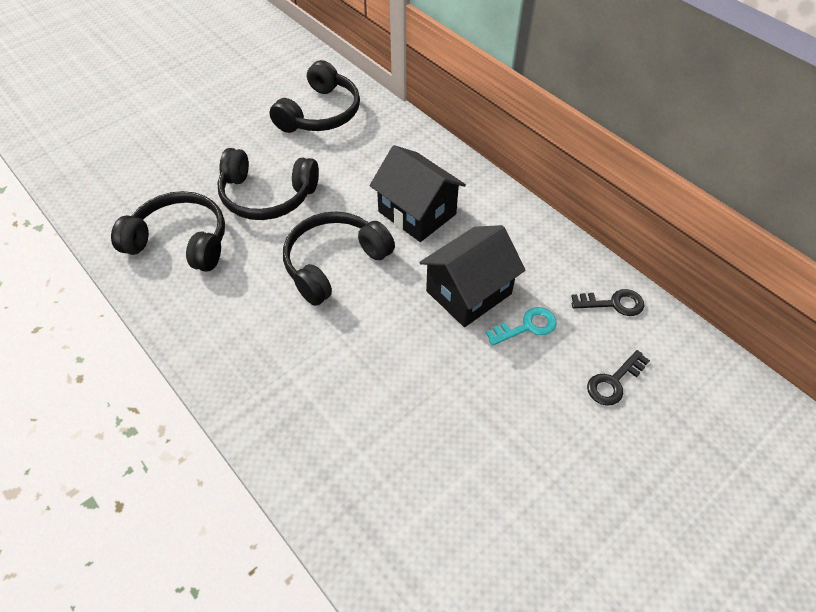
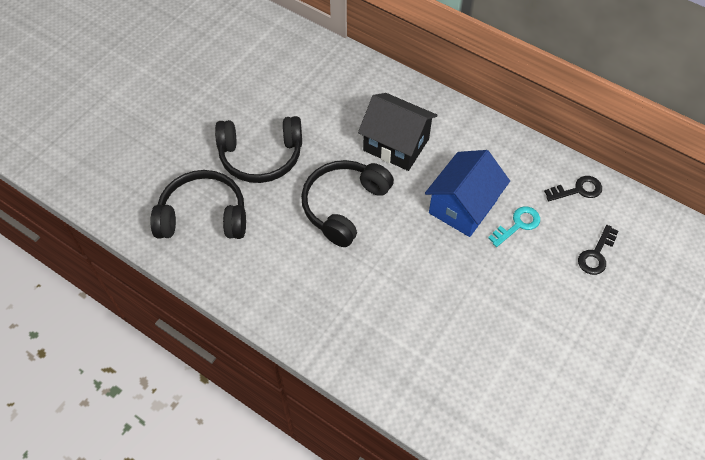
camera: 15 degrees left, 5 degrees up
(320, 113) = (275, 65): black headphones -> none
(468, 292) = (463, 206): black house -> blue house

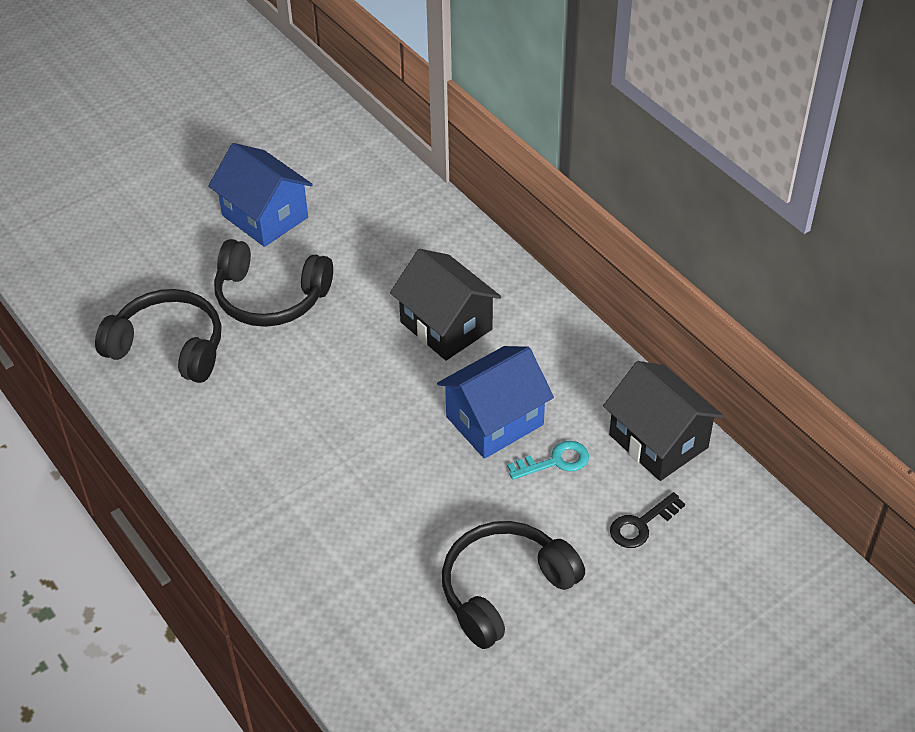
camera: 20 degrees right, 10 degrees down
(228, 95) = (265, 216): none -> blue house
(344, 206) = (344, 380): black headphones -> black headphones (504, 589)
(577, 190) = (658, 441): black key -> black house

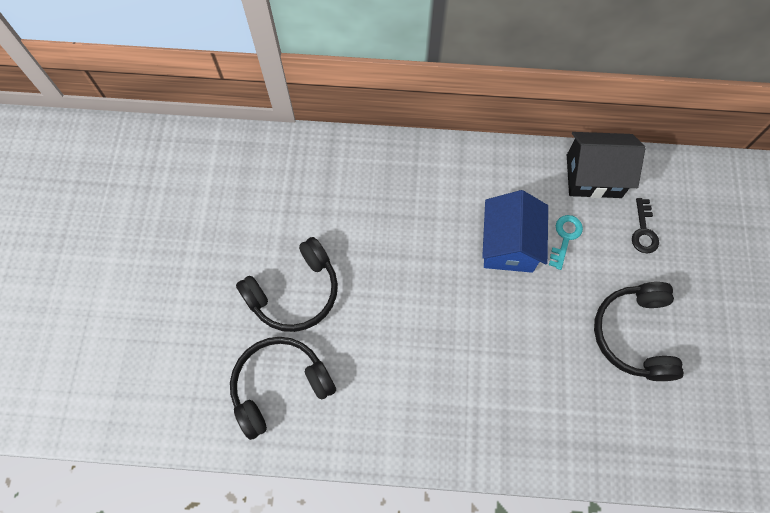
camera: 50 degrees left, 20 degrees up
(265, 216) = (219, 243): blue house -> none
(446, 326) = (413, 213): black house -> none

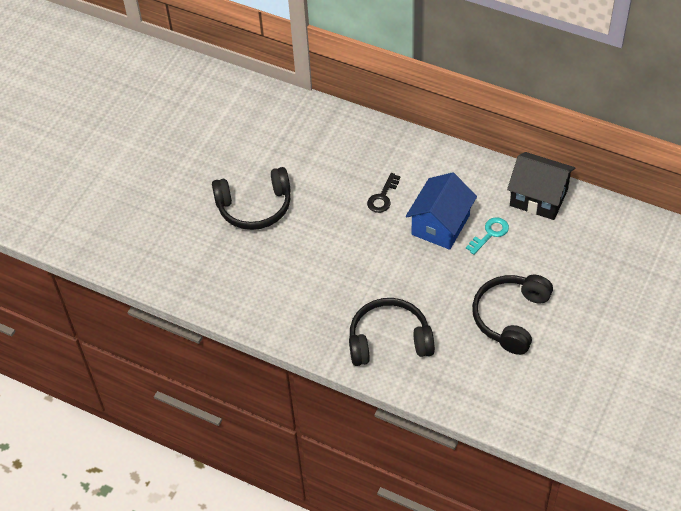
camera: 25 degrees right, 15 degrees down
(280, 386) = (214, 264): black headphones -> black headphones (389, 340)
(643, 231) = (559, 248): black key -> black key (383, 197)

